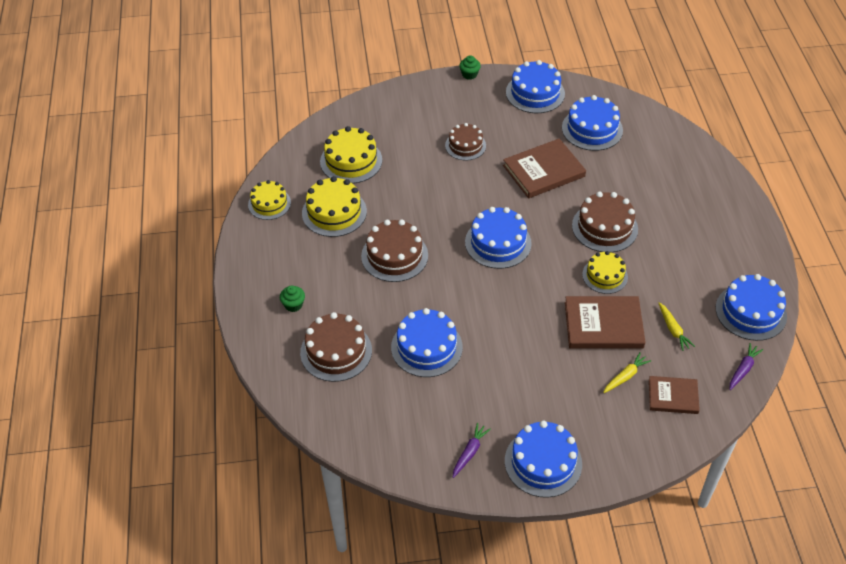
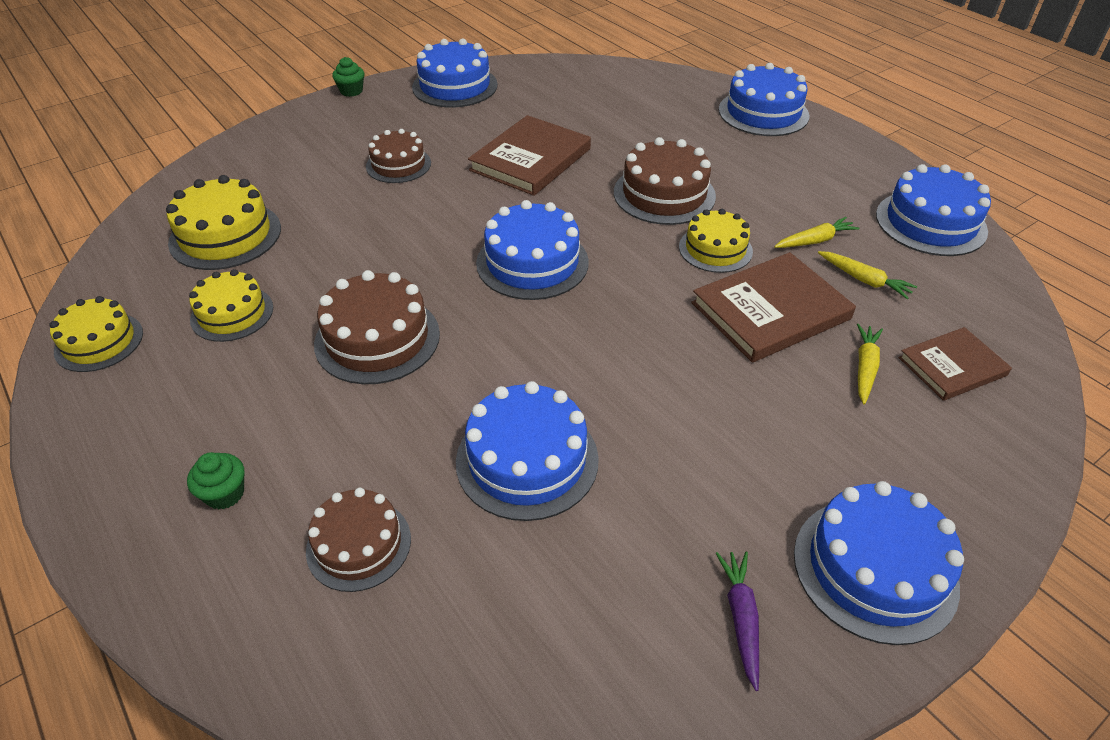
camera: 30 degrees left, 5 degrees down
(334, 212) = (232, 313): yellow cake -> yellow cake, size x0.67
(336, 351) = (359, 544): brown cake -> brown cake, size x0.67
(592, 129) = (557, 100): blue cake -> blue cake (763, 113)
(667, 294) = (814, 241): none -> yellow carrot
(743, 369) = (996, 292): purple carrot -> none

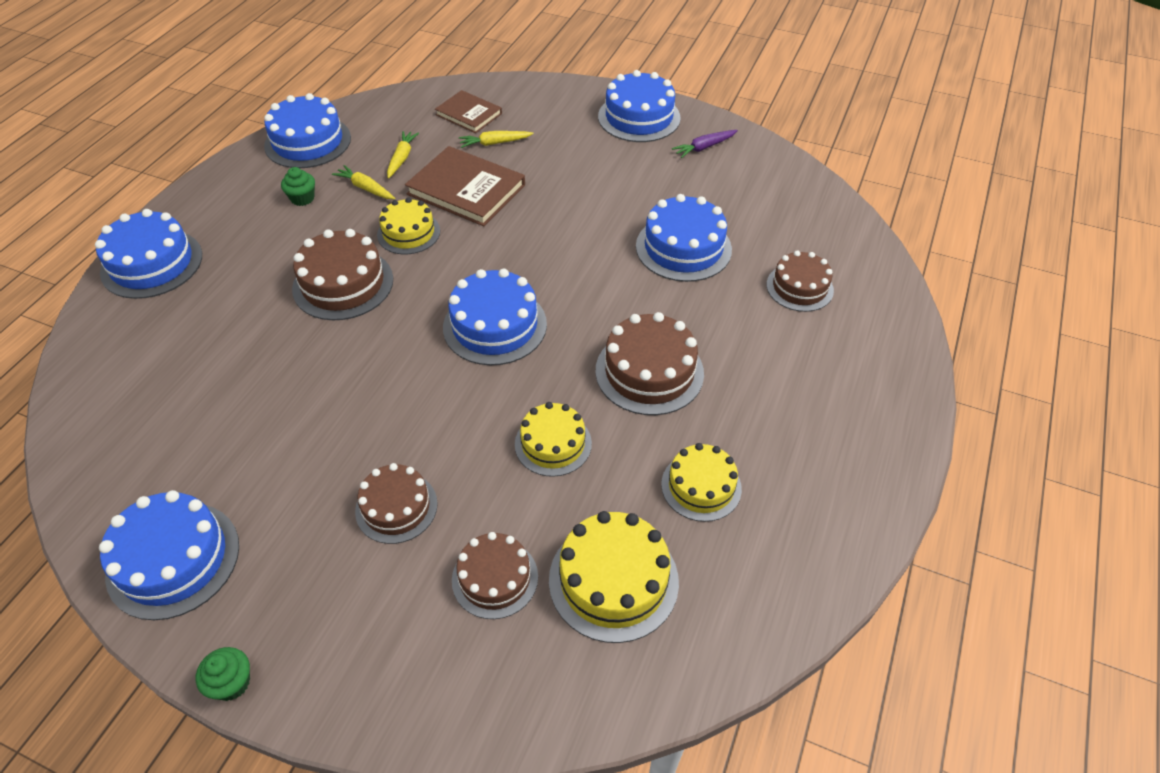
camera: 120 degrees left, 5 degrees up
(99, 342) = (808, 560): yellow cake -> yellow cake (553, 444)
(225, 494) = (833, 367): green cupcake -> green cupcake (302, 198)
(295, 187) = (495, 578): none -> brown cake
(530, 159) = (328, 398): brown book -> none

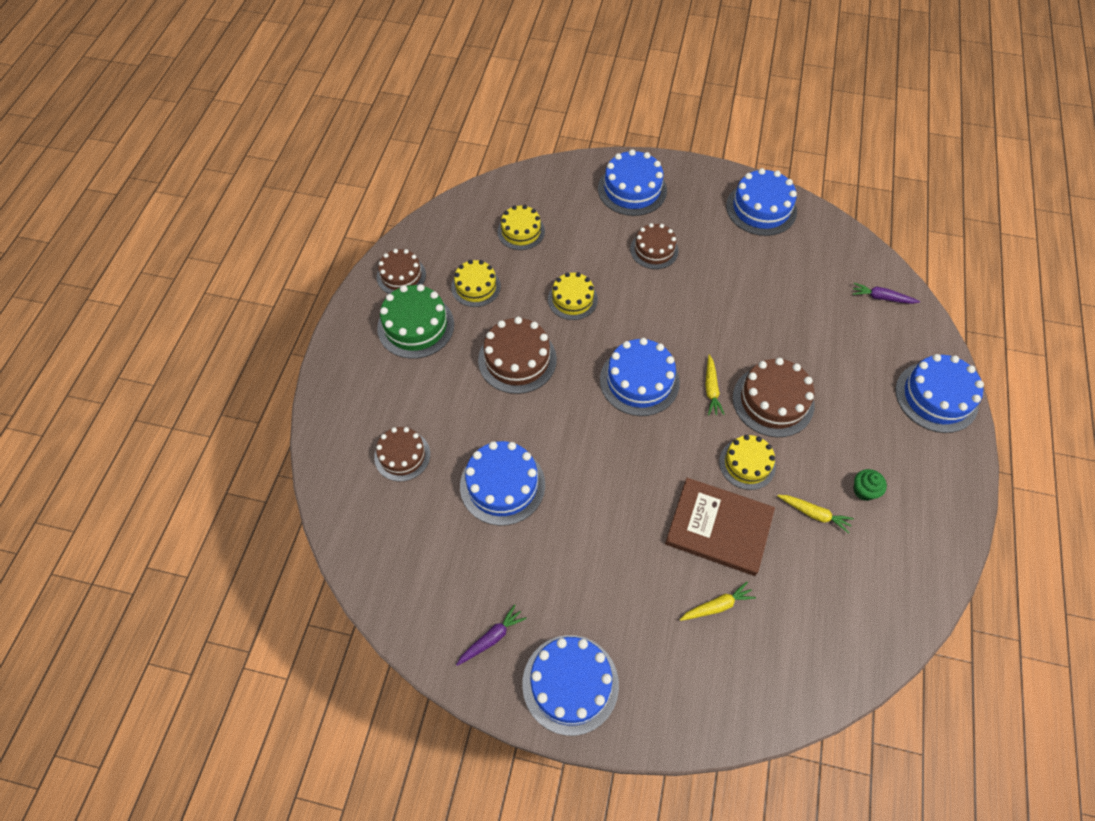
camera: 170 degrees right, 10 degrees up
(109, 381) = (882, 298): none -> purple carrot
(232, 683) = (695, 166): green cupcake -> none
(308, 142) = (910, 574): blue cake -> blue cake (632, 189)
(402, 158) = (801, 564): yellow carrot -> yellow carrot (711, 389)
(468, 114) = (764, 654): brown book -> none
(495, 578) = (585, 223): brown cake -> brown cake (401, 276)
(613, 580) = (521, 231): yellow cake -> yellow cake, size x0.67
(794, 437) = (416, 326): none -> green cake

